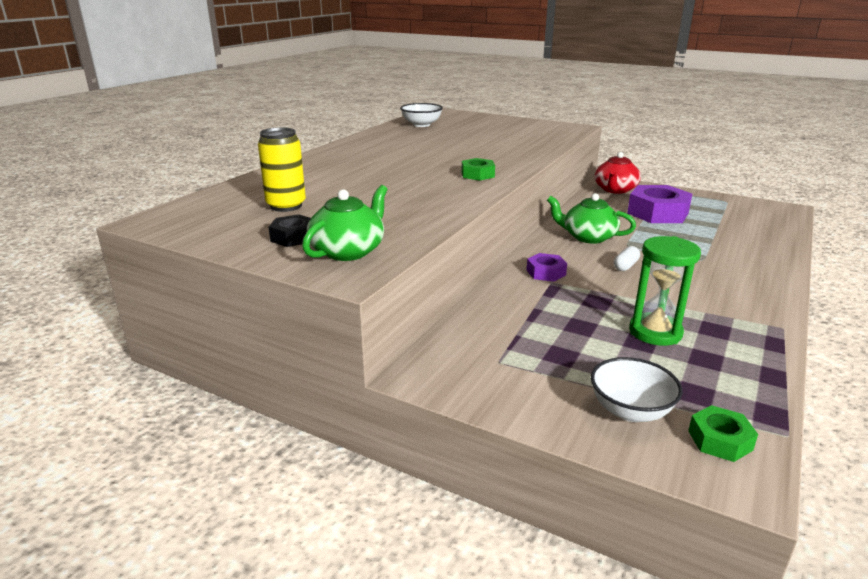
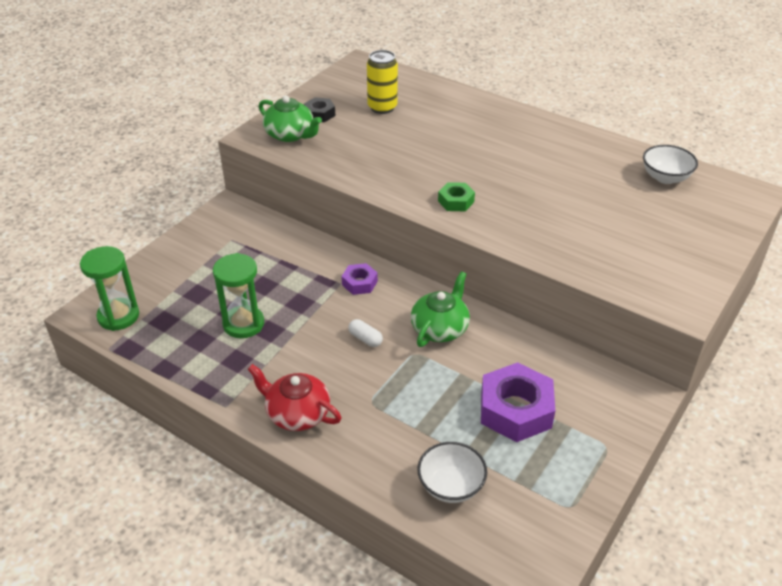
camera: 95 degrees right, 15 degrees up
(615, 190) = (607, 392): red teapot -> red teapot (297, 413)
(630, 411) = (160, 286): white bowl -> white bowl (451, 486)
(720, 440) = (118, 316): green nut -> green hourglass

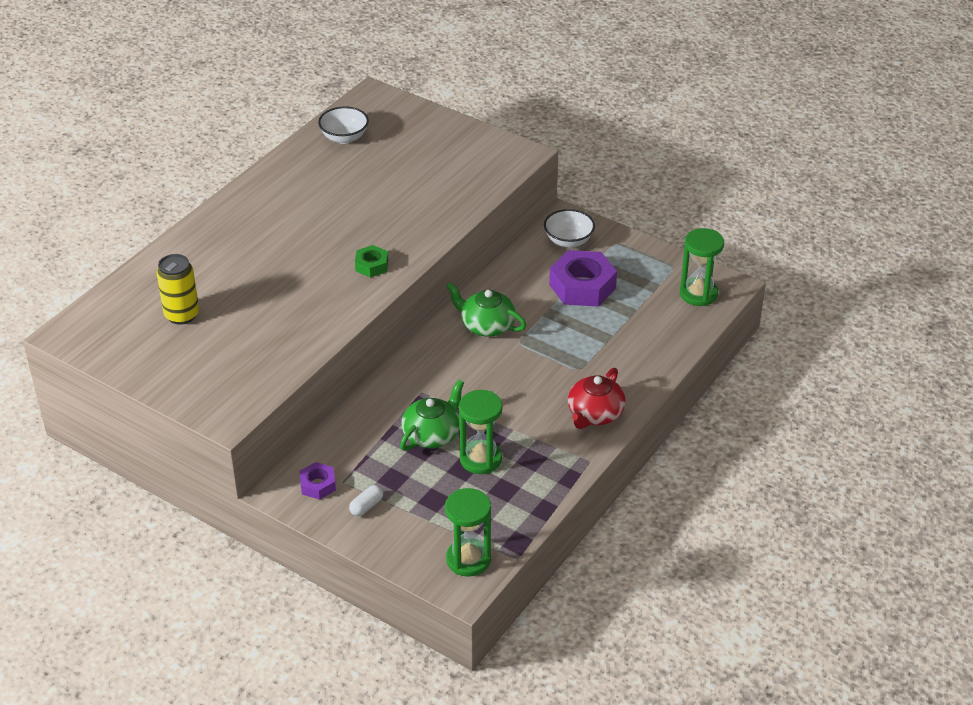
camera: 90 degrees left, 0 degrees up
(290, 135) = (229, 387): green teapot -> green teapot (432, 434)
(319, 114) = (187, 365): black nut -> none
(359, 283) = (421, 378): purple nut -> purple nut (318, 485)
(365, 339) = (501, 373): white capsule -> white capsule (366, 506)
(451, 486) = (662, 325): white bowl -> white bowl (568, 241)
(516, 532) = (698, 294): none -> green hourglass

